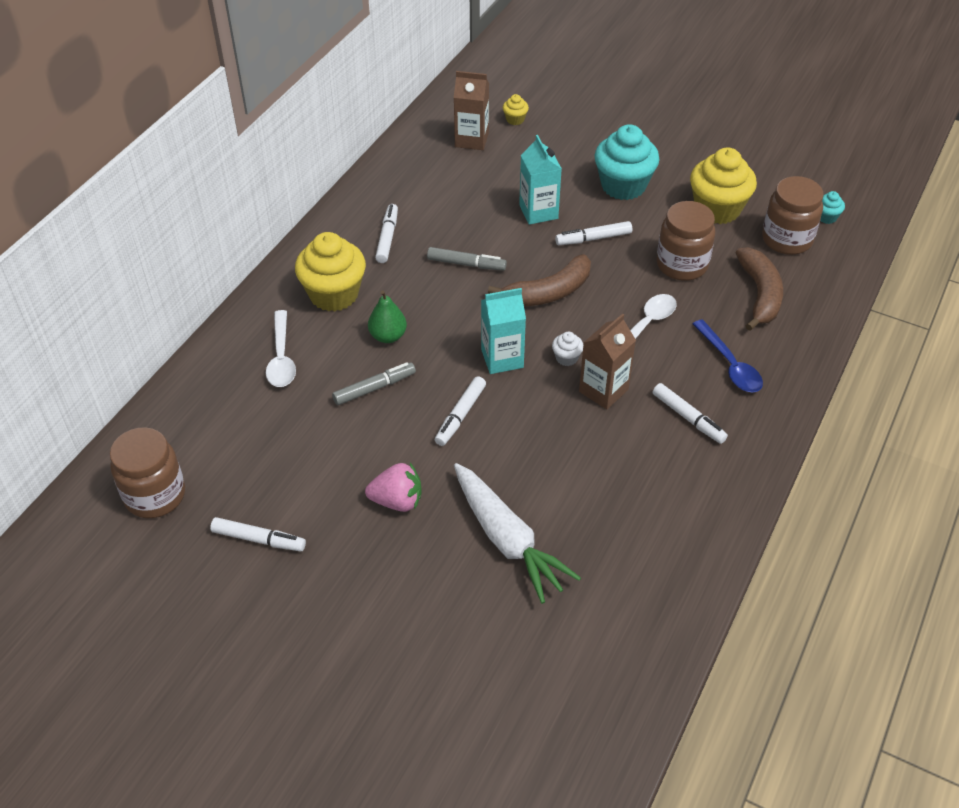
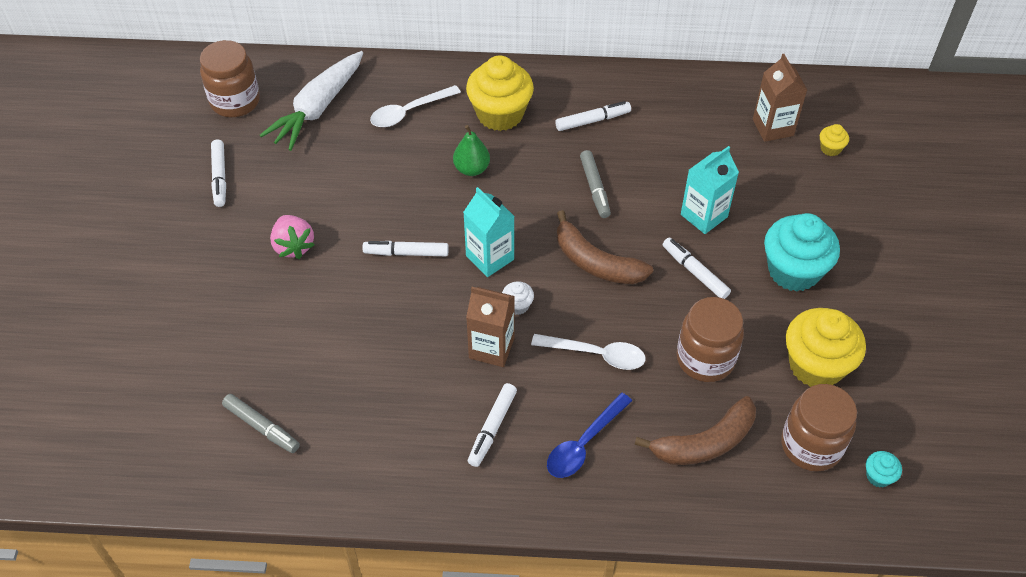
camera: 65 degrees right, 5 degrees up
(374, 388) = (407, 184): grey marker -> grey marker (262, 427)
(507, 540) = (285, 335): white carrot -> white carrot (318, 108)

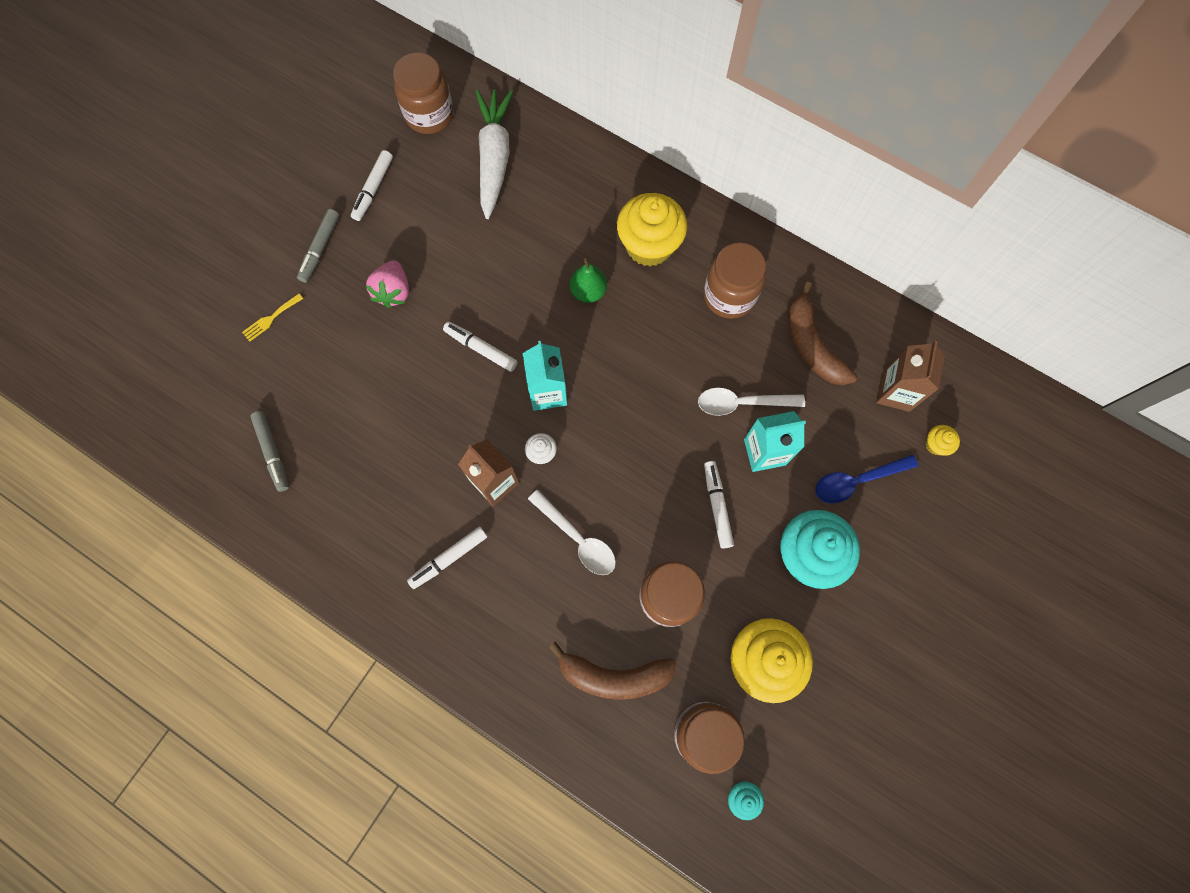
camera: 30 degrees right, 20 degrees up
(186, 320) = (270, 319): none -> yellow fork
(318, 108) = (494, 158): white carrot -> white carrot turned 120 degrees clockwise
(408, 112) = (569, 202): white spoon -> white spoon (741, 403)
(583, 444) = (513, 617): blue spoon -> blue spoon (856, 481)
(593, 120) = (729, 296): white marker -> brown jar
(594, 188) = (684, 369): grey marker -> grey marker (320, 249)
(596, 262) = (636, 447): brown banana -> brown banana (811, 345)

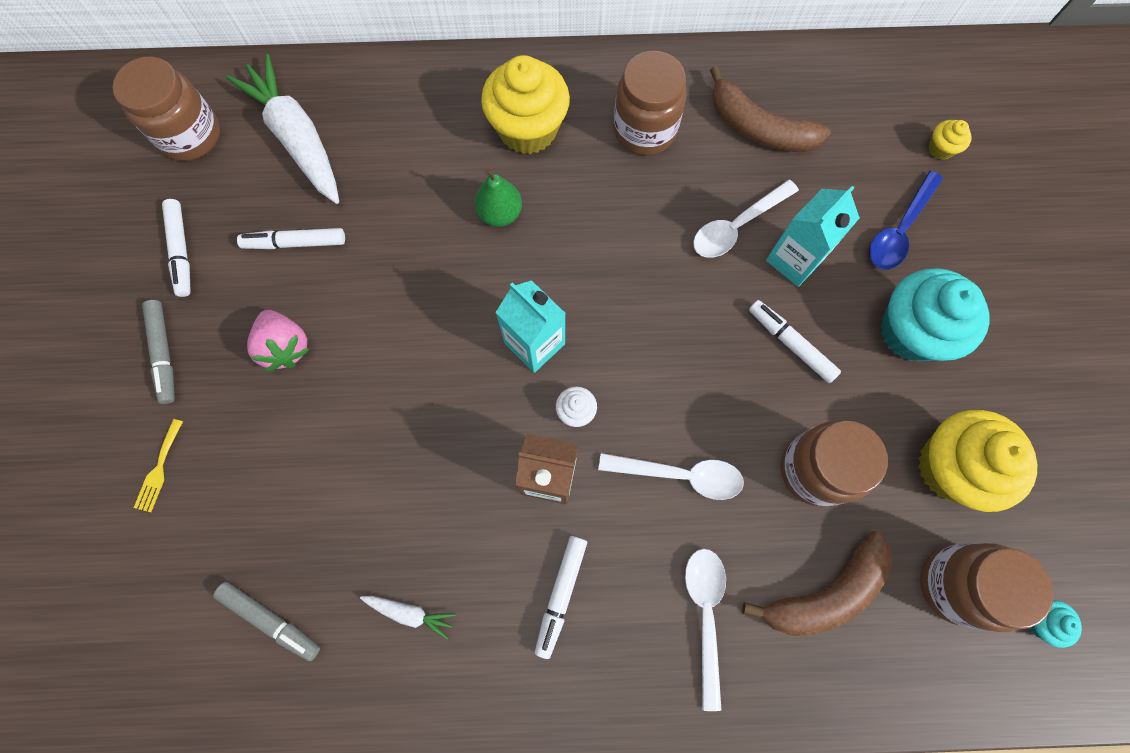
camera: 35 degrees left, 0 degrees up
(353, 505) = (410, 613): none -> white carrot
(481, 349) = (429, 345): white marker -> white marker (295, 243)
(528, 633) = (705, 614): none -> white spoon
(895, 392) = (867, 123): brown carton -> none

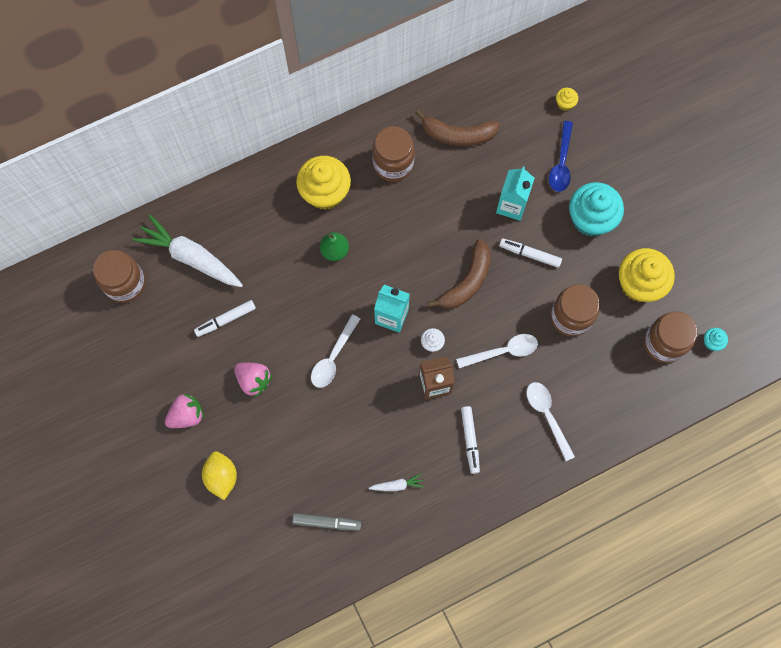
camera: 25 degrees left, 0 degrees up
(159, 469) = (222, 477): yellow fork -> yellow lemon
(164, 353) = (187, 415): grey marker -> pink strawberry
(181, 251) = (162, 354): white marker -> none
(736, 226) = (471, 200): white spoon -> white spoon (333, 357)
(825, 592) = (601, 377): brown banana -> brown banana (467, 281)

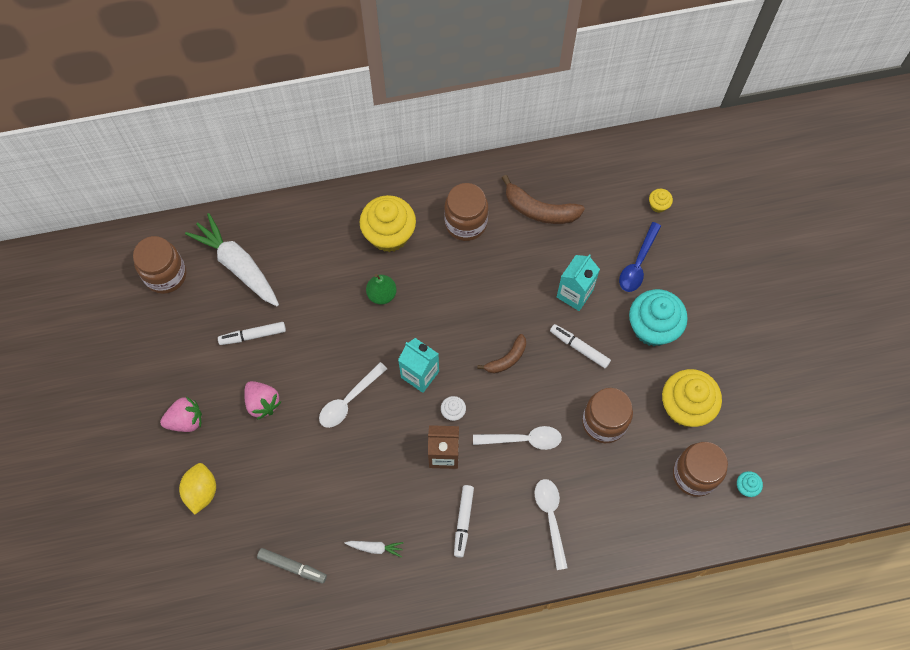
camera: 15 degrees right, 5 degrees down
(467, 281) = (507, 359): brown banana -> brown banana, size x0.62

